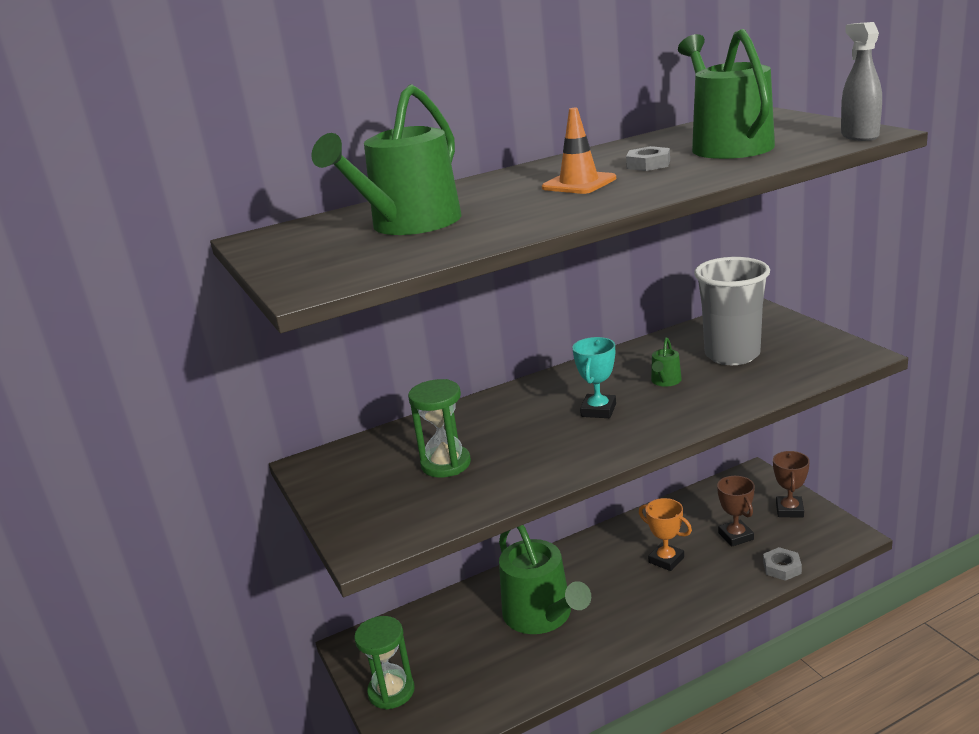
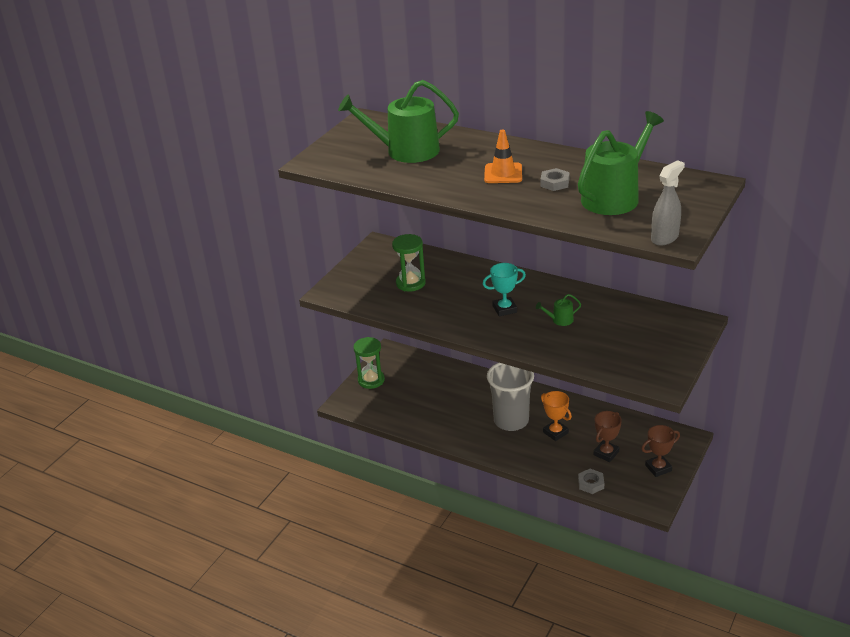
camera: 55 degrees right, 10 degrees up
(542, 615) = (465, 405): green watering can -> none
(666, 560) = (555, 432): orange trophy -> orange trophy turned 45 degrees counterclockwise
(732, 355) = (618, 333): grey cup -> grey cup (511, 421)

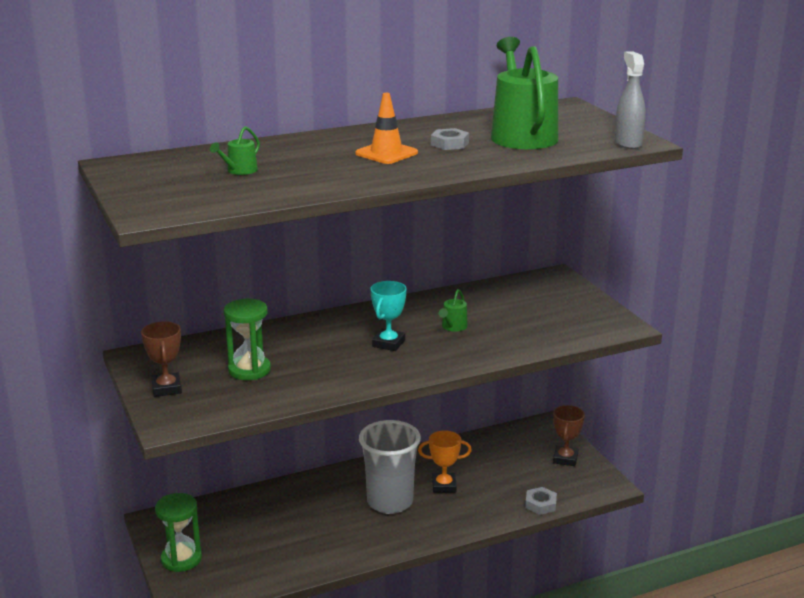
camera: 55 degrees left, 10 degrees down
(406, 151) = (239, 171): green watering can -> green watering can, size x0.41
(606, 453) = (510, 474): brown trophy -> brown trophy (166, 388)

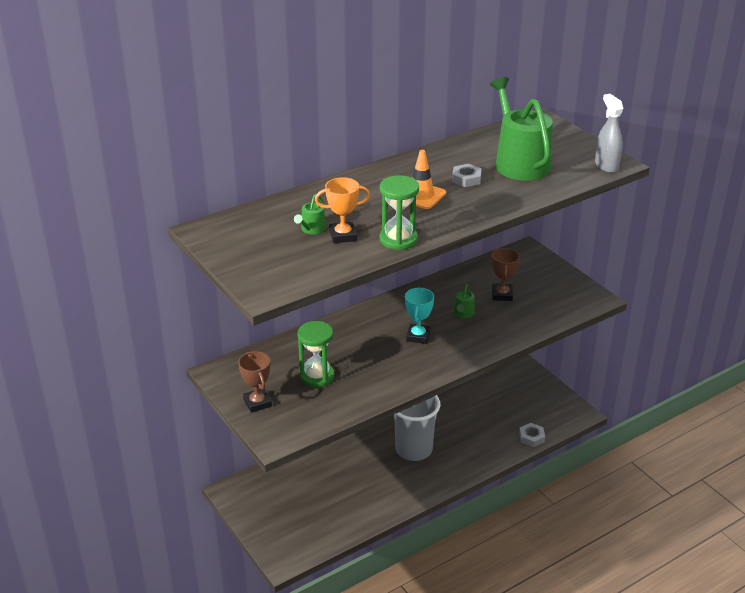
camera: 10 degrees left, 10 degrees up
(181, 559) = (265, 523): green hourglass -> green hourglass (398, 239)
(444, 486) = (452, 429): orange trophy -> orange trophy (343, 236)
(565, 459) = (539, 392): brown trophy -> brown trophy (502, 295)

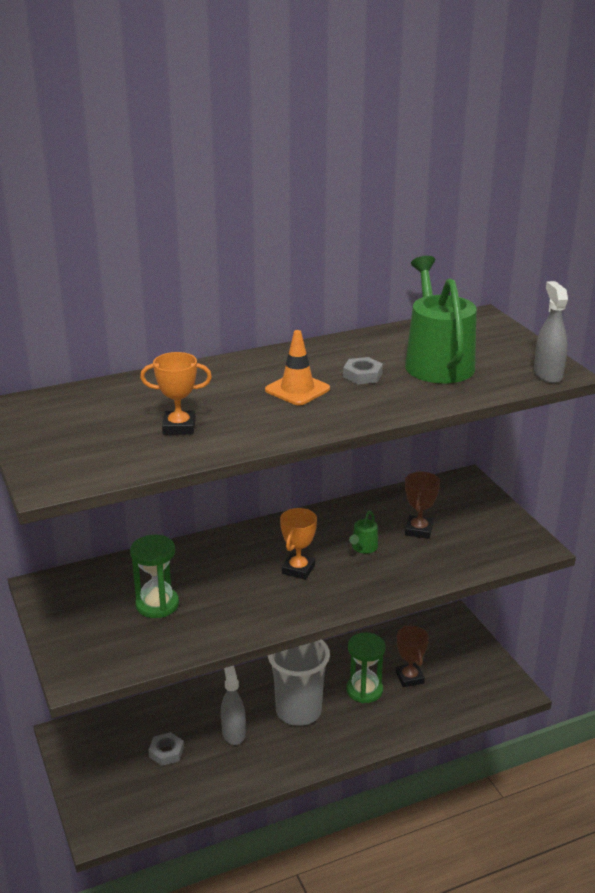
camera: 10 degrees right, 5 degrees down
(257, 403) = (73, 629): brown trophy -> brown trophy (409, 678)
(311, 229) = (144, 416): green watering can -> none
(367, 473) = (233, 733): none -> grey spray bottle
(398, 239) = (246, 438): green hourglass -> green hourglass (364, 690)
(418, 336) = (298, 569): turquoise trophy -> orange trophy
(531, 437) = (449, 714): grey nut -> grey nut (166, 752)

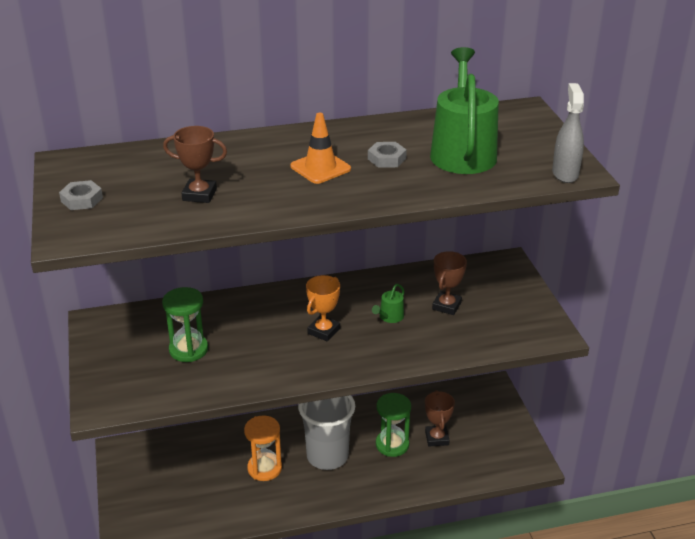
camera: 10 degrees right, 5 degrees up
(166, 752) = (202, 477): grey nut -> grey nut (82, 199)
(179, 427) = (199, 195): orange trophy -> brown trophy
(233, 733) = (264, 468): grey spray bottle -> orange hourglass

